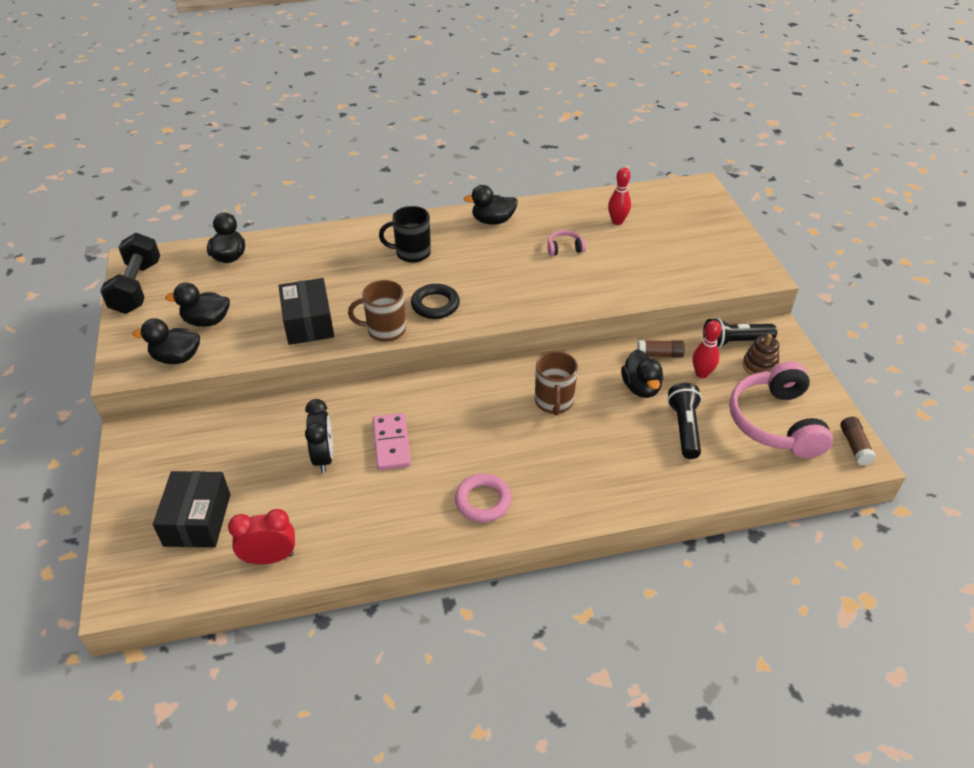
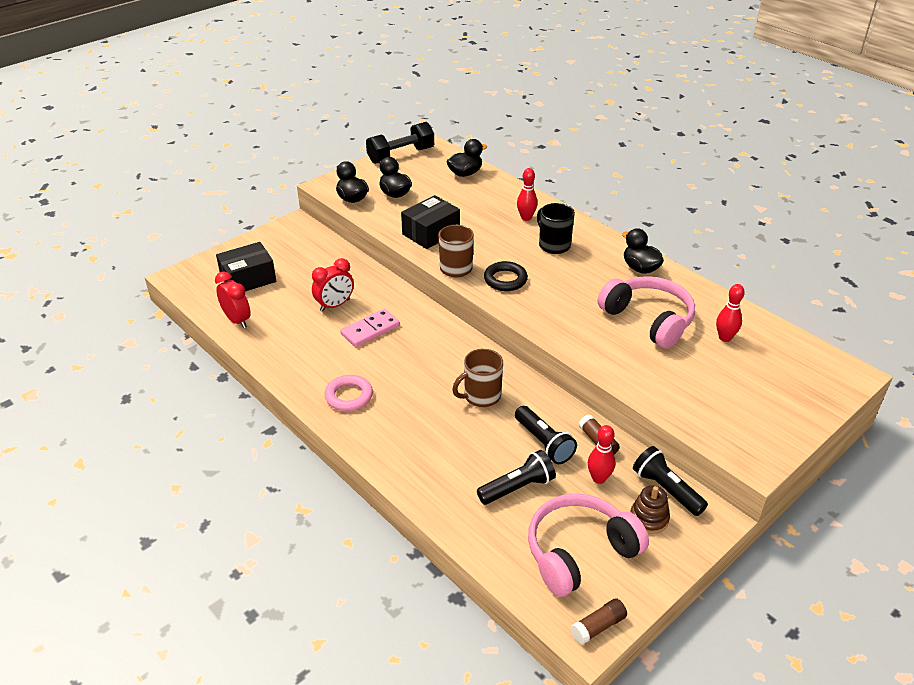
camera: 60 degrees right, 5 degrees down
(324, 457) = (335, 305): black clock -> red clock
(351, 250) = (526, 218): none -> red bowling pin
(564, 248) = (648, 320): pink headphones -> pink headphones, size x2.34
(641, 387) = (544, 443): black duck -> black flashlight

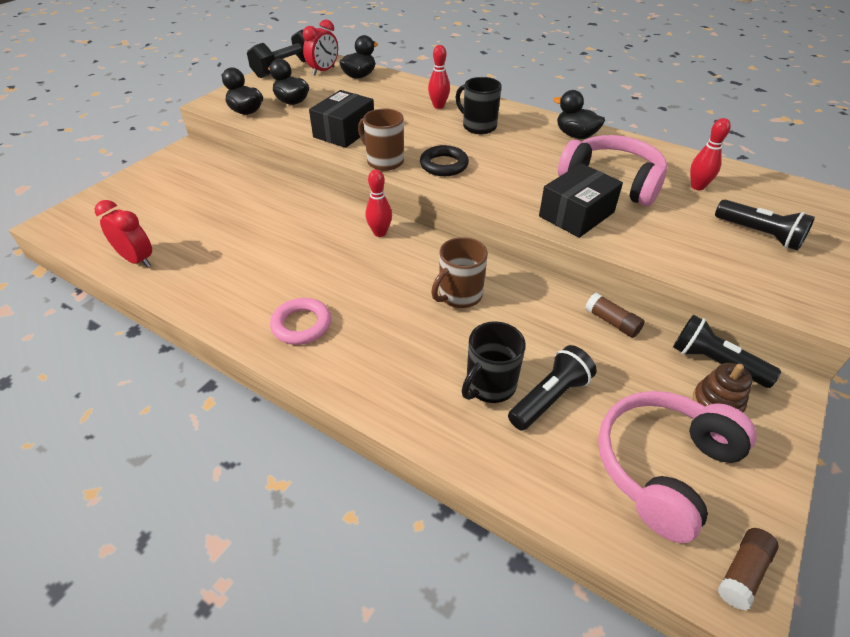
camera: 15 degrees left, 5 degrees up
(248, 279) = (142, 212): black box -> black box (576, 214)
(335, 305) = (254, 225): red clock -> red clock (323, 71)
(370, 330) = (304, 244): pink domino -> none
(475, 469) = (489, 385): none -> black mug
(544, 443) = (554, 336): black flashlight -> black flashlight (759, 234)
(599, 478) = (635, 365): red bowling pin -> red bowling pin (380, 233)

